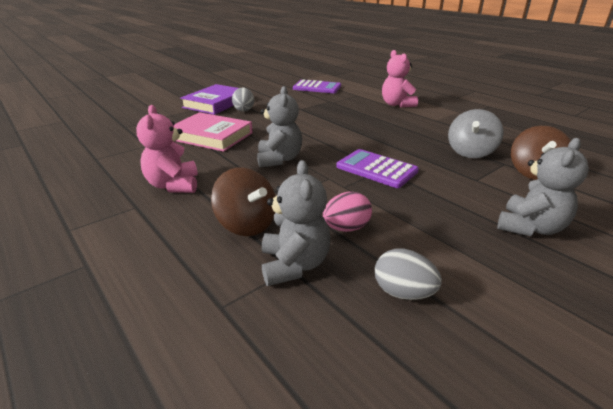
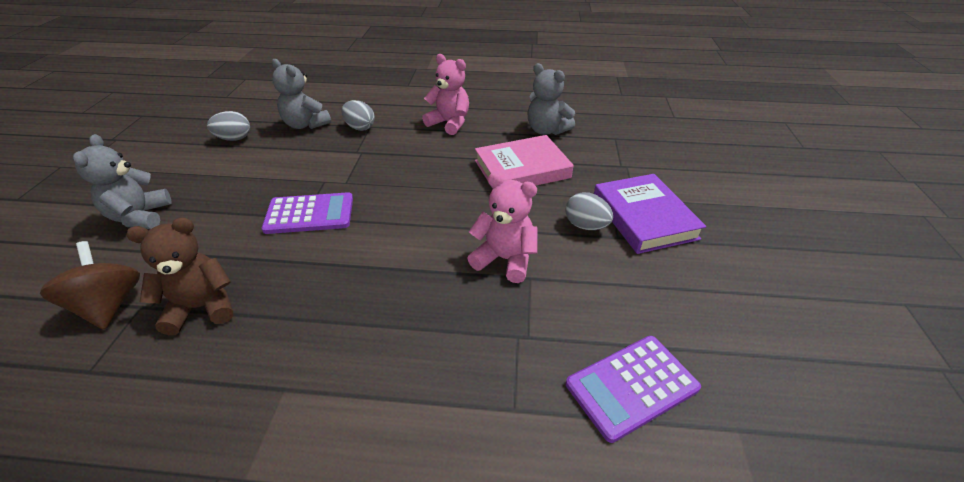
camera: 135 degrees right, 10 degrees up
(247, 224) = (360, 127): brown spinning top -> grey egg
(279, 159) = (414, 178): grey teddy bear -> grey teddy bear (546, 130)
(346, 228) = (292, 153): pink egg -> none
(396, 104) = (398, 415): pink teddy bear -> pink teddy bear (505, 259)
(470, 152) = (202, 307): grey spinning top -> brown teddy bear

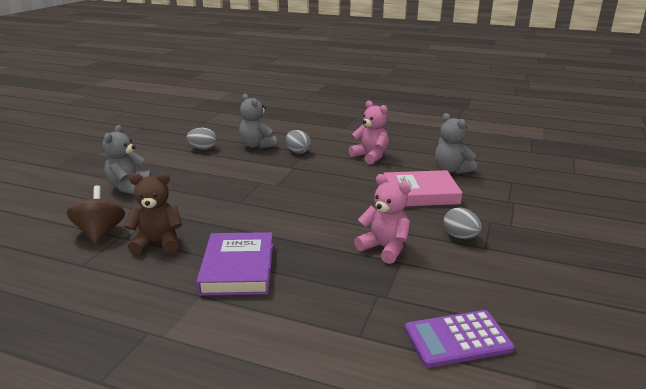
camera: 15 degrees right, 15 degrees down
(309, 214) = (245, 201): purple calculator -> none
(644, 217) = (514, 238): purple book -> purple book (238, 268)

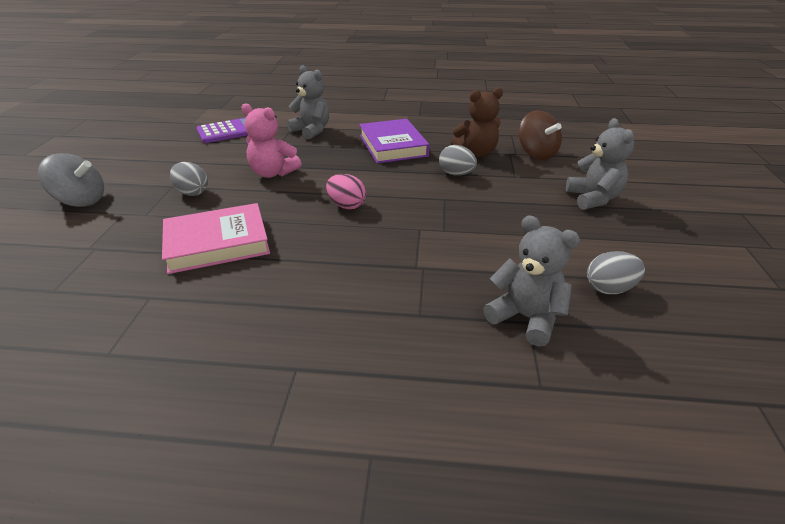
camera: 165 degrees right, 10 degrees up
(298, 152) = (434, 311): grey egg -> grey egg (456, 174)
(321, 207) = (346, 205): none -> pink egg
(370, 156) = (290, 321): pink teddy bear -> none
(451, 170) = (142, 305): grey teddy bear -> grey teddy bear (311, 131)
(564, 242) = (81, 201): none -> grey spinning top

